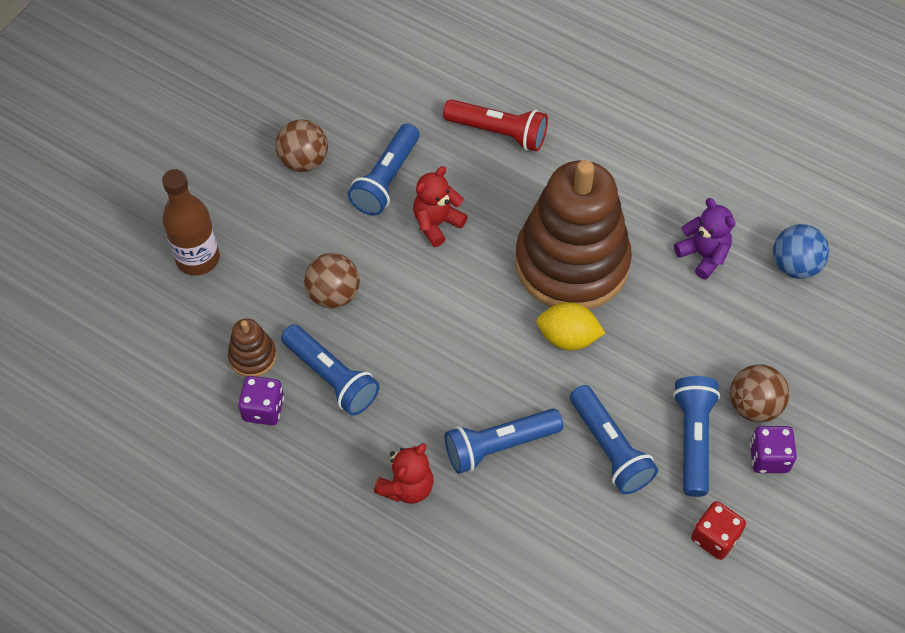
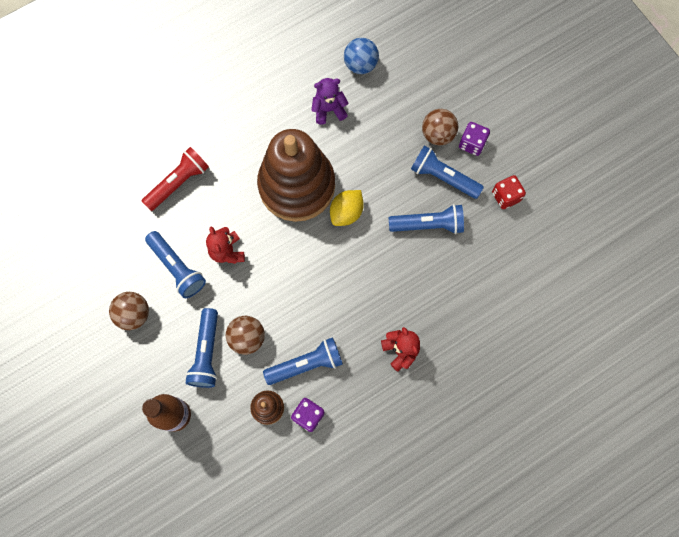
camera: 65 degrees left, 15 degrees up
(499, 446) = (398, 285): blue flashlight -> blue flashlight (206, 353)

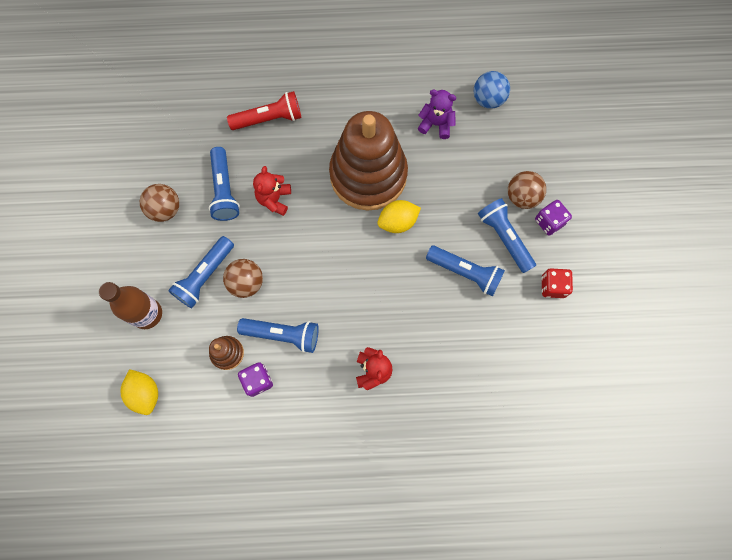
camera: 30 degrees right, 0 degrees up
(217, 484) = (145, 393): none -> yellow lemon

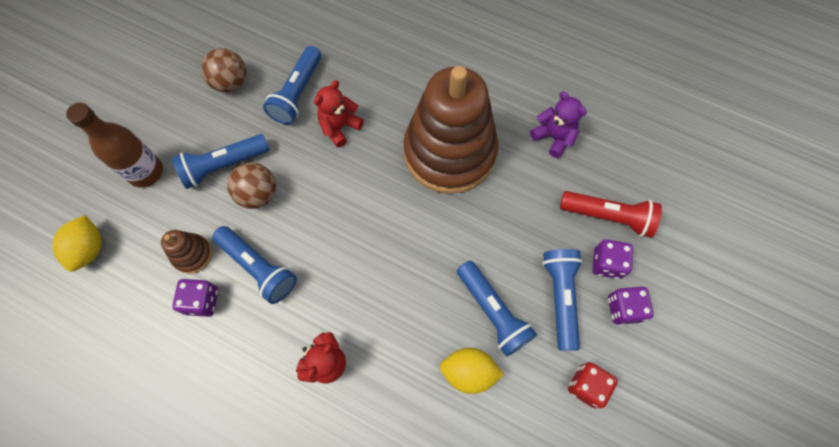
camera: 30 degrees right, 5 degrees down
(269, 119) = (384, 48): red flashlight -> red flashlight (608, 216)
(398, 222) = (451, 216): yellow lemon -> yellow lemon (468, 372)
(488, 99) = (626, 140): blue ball -> none
(522, 197) = (607, 263): brown ball -> purple dice

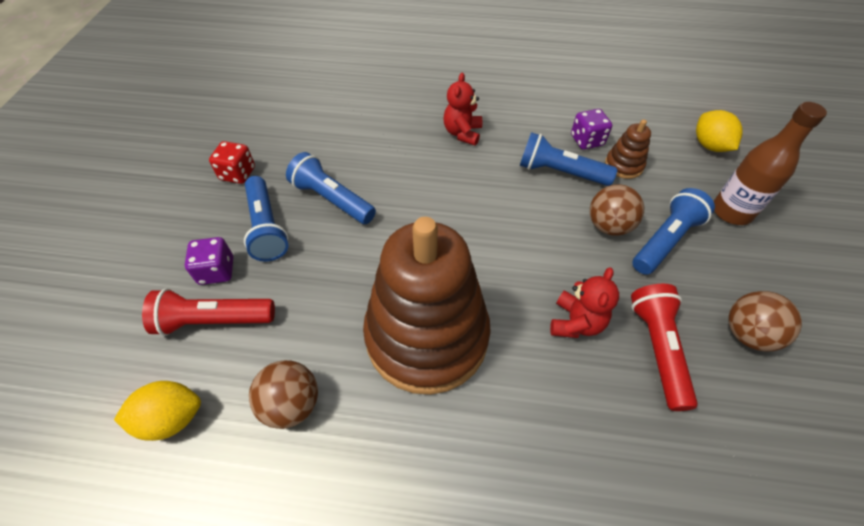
camera: 160 degrees right, 15 degrees down
(297, 93) = (657, 349): blue flashlight -> red flashlight
(468, 372) = (343, 156): yellow lemon -> yellow lemon (171, 418)
(553, 137) = (292, 404): purple teddy bear -> brown ball
(623, 308) = (200, 236): purple dice -> none

